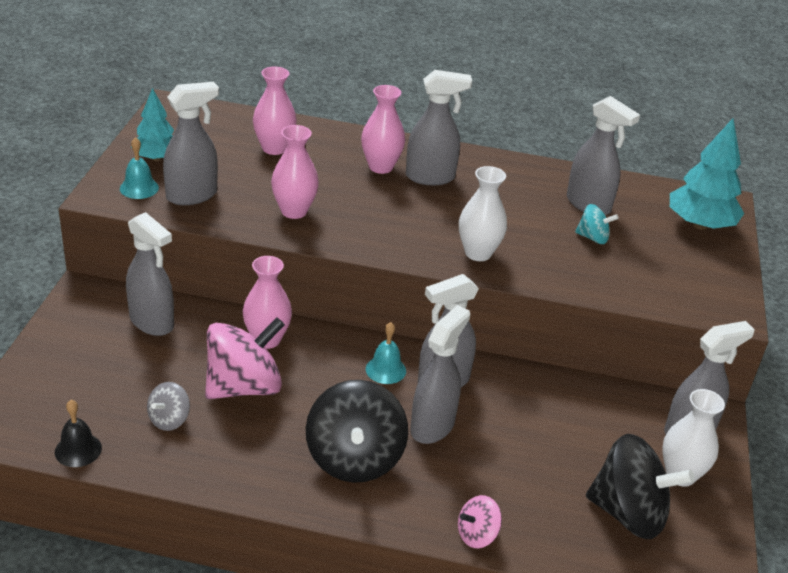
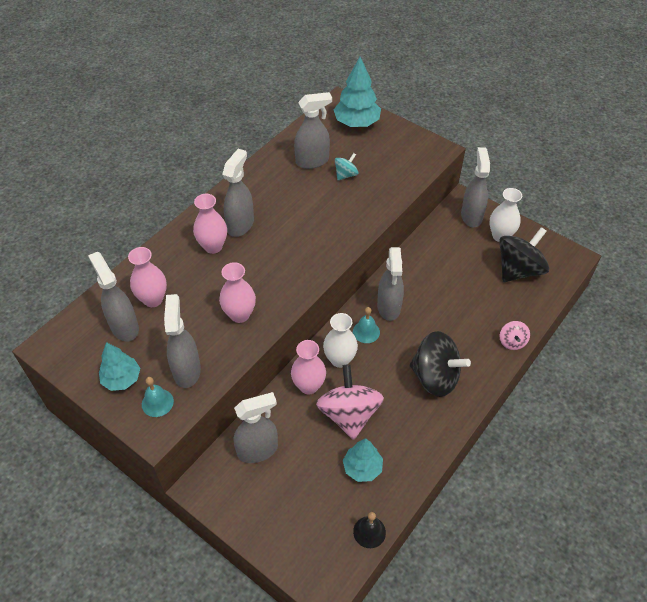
camera: 60 degrees left, 15 degrees up
(169, 419) = (362, 468): grey spinning top -> turquoise tree
(432, 426) = (424, 328): grey spray bottle -> grey spray bottle (124, 327)
(478, 253) = (335, 235): white vase -> white vase (340, 359)

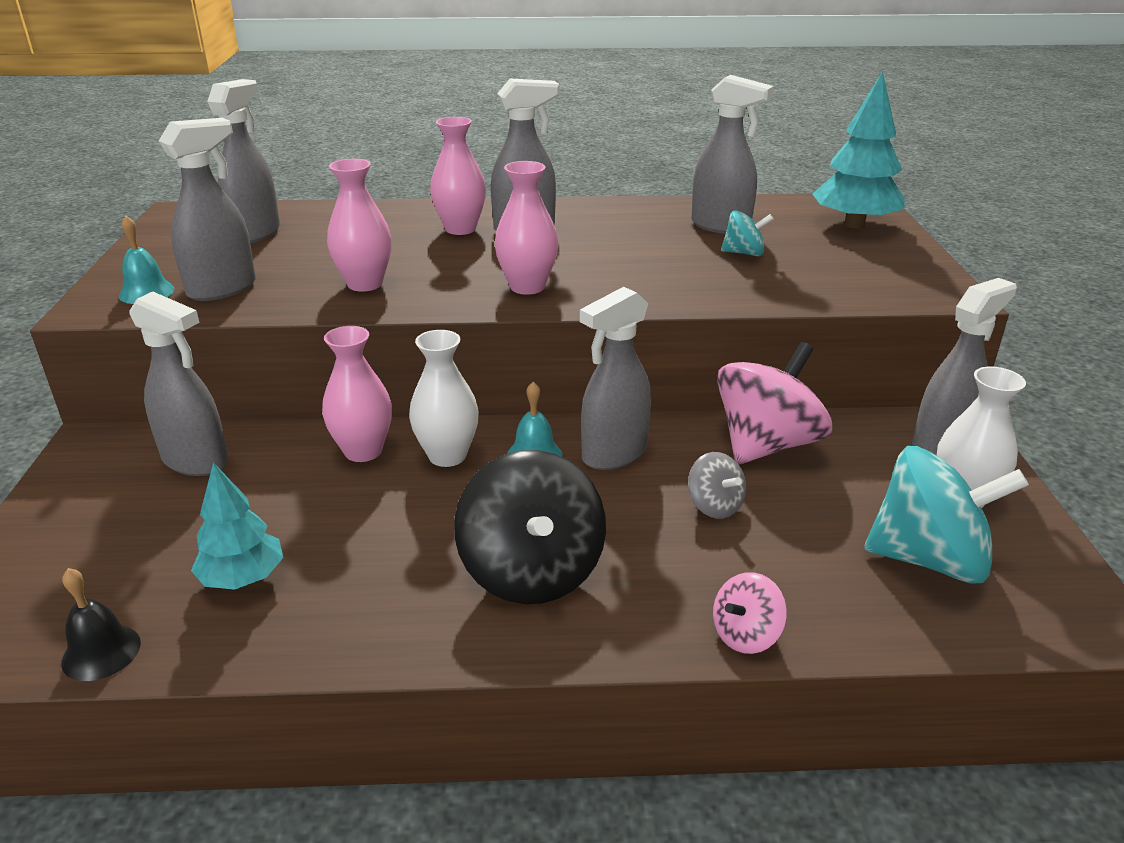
camera: 50 degrees right, 20 degrees down
(122, 379) = (167, 261): turquoise tree -> none
(153, 299) = (321, 231): pink vase -> pink vase (527, 287)
(349, 414) = (346, 513): pink spinning top -> pink spinning top (766, 444)
(446, 301) = (714, 506): none -> grey spinning top
(518, 270) = (929, 559): black spinning top -> turquoise spinning top

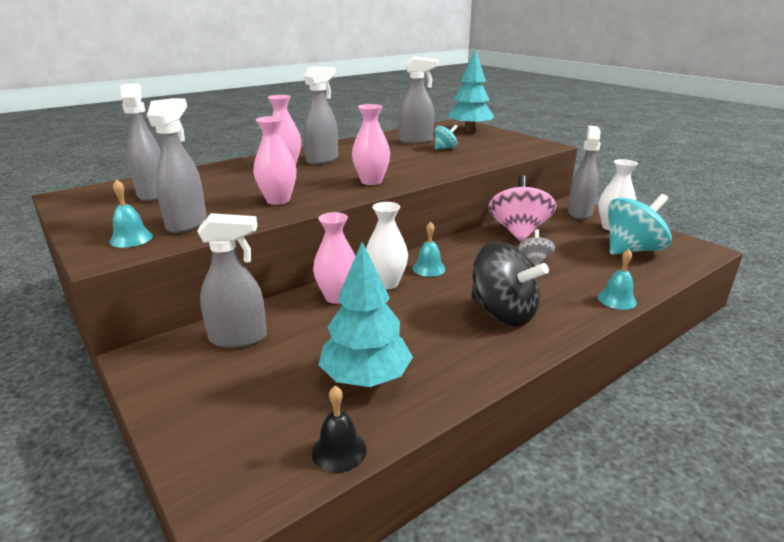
camera: 35 degrees left, 5 degrees down
(243, 578) = (365, 378): turquoise tree -> turquoise tree, size x1.53
(614, 454) = (463, 256): grey spray bottle -> none
(714, 506) = (534, 260): grey spinning top -> grey spinning top turned 105 degrees counterclockwise
(745, 635) = (617, 299): pink spinning top -> turquoise bell

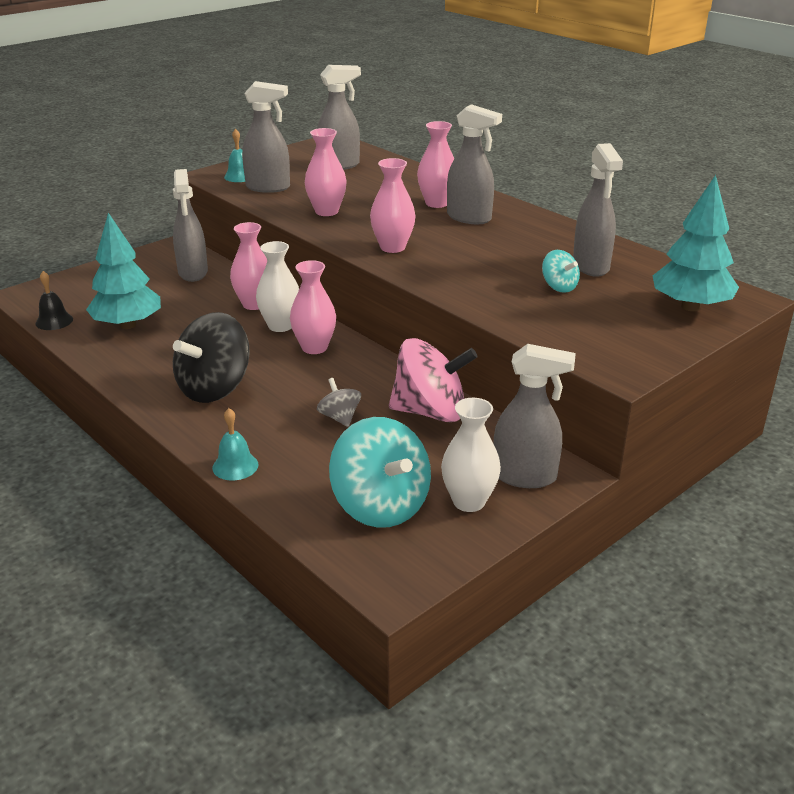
camera: 85 degrees right, 5 degrees up
(428, 268) = (314, 347): turquoise bell -> pink vase
(534, 260) = (339, 417): grey spinning top -> grey spinning top turned 120 degrees counterclockwise

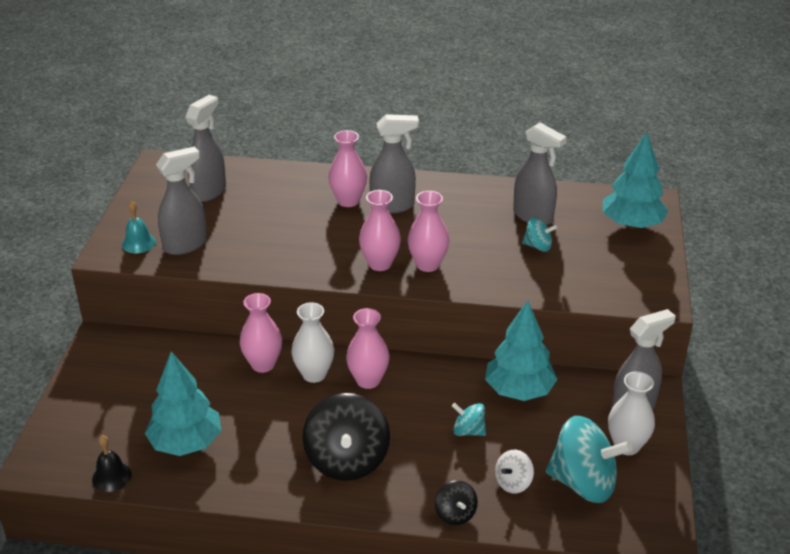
camera: 40 degrees left, 5 degrees up
(193, 273) = (162, 360): grey spray bottle -> none
(235, 466) = (455, 514): turquoise bell -> black spinning top
(318, 471) = (513, 483): none -> white spinning top
(326, 211) = (275, 250): pink vase -> pink vase (427, 265)
(339, 417) = (468, 431): grey spinning top -> turquoise spinning top
(430, 412) = (519, 390): pink spinning top -> turquoise tree

